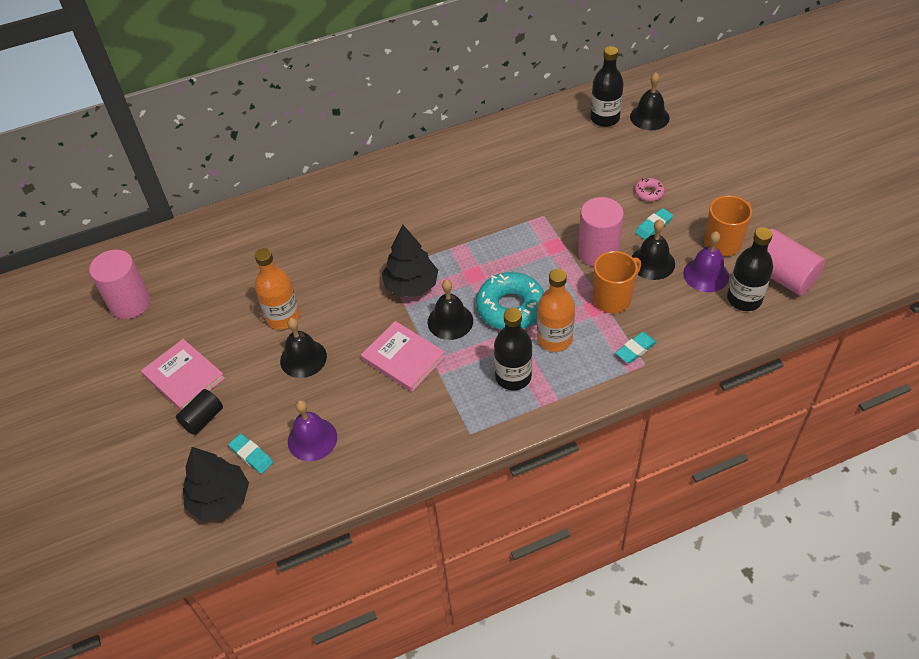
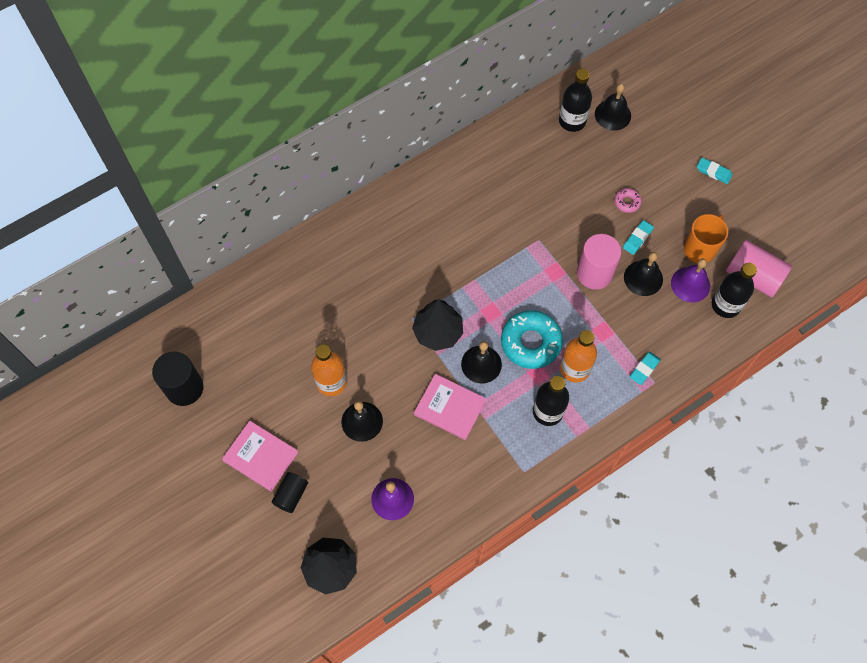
camera: 15 degrees left, 15 degrees up
(130, 303) = (184, 388): pink cylinder -> black cylinder
(251, 455) = (344, 523): turquoise eraser -> turquoise eraser (713, 172)
(613, 299) = (616, 320): orange mug -> none

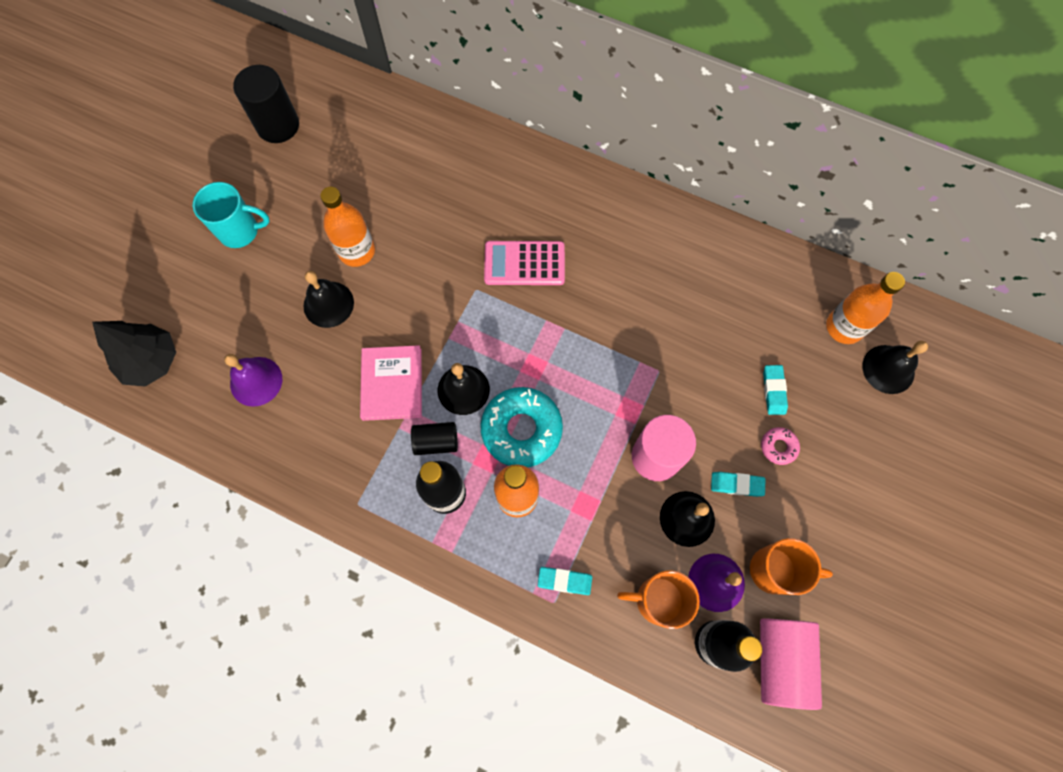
camera: 60 degrees right, 5 degrees up
(260, 456) = (240, 231): pink book -> turquoise mug
(291, 495) = (213, 281): black cylinder -> black cylinder (436, 442)
(412, 278) = (524, 264): none -> pink calculator
(438, 332) = (475, 324): black tree -> none
(572, 121) = (844, 327): black bottle -> orange bottle
(684, 323) = (657, 600): none -> orange mug
(713, 172) = (898, 534): turquoise eraser -> turquoise eraser (774, 391)

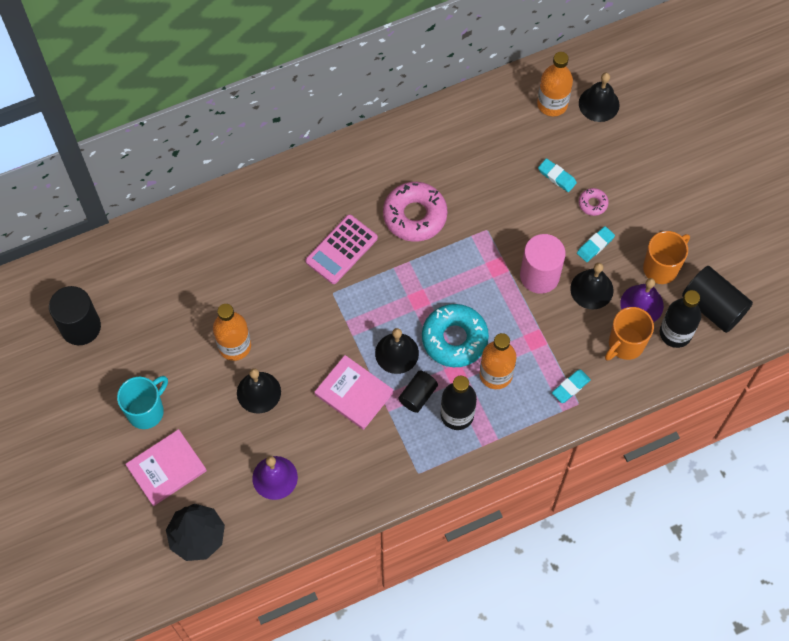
camera: 50 degrees left, 5 degrees down
(198, 287) = (166, 468): none -> pink book
(614, 297) = (415, 215): none -> pink donut
(780, 660) = (713, 307): pink cylinder -> black cylinder

